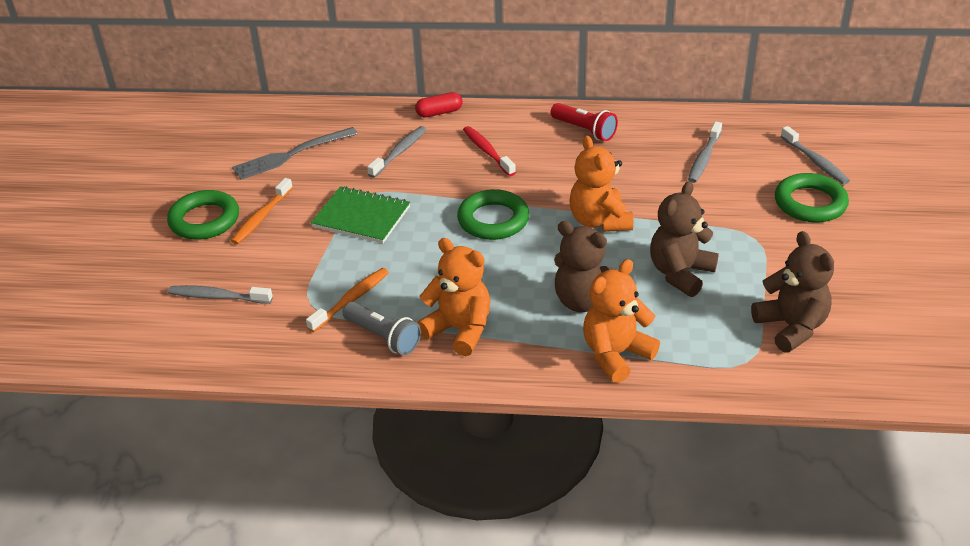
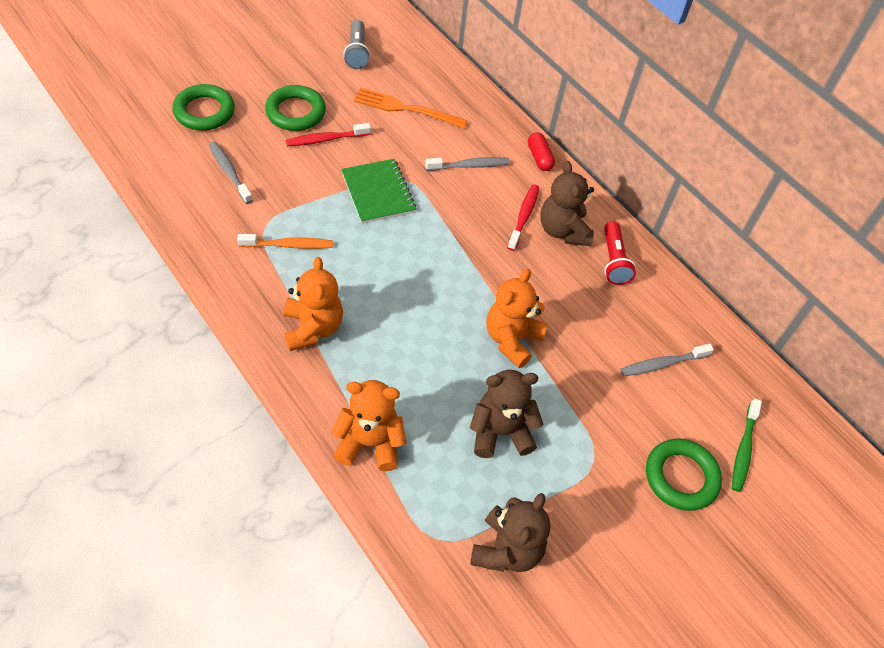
camera: 40 degrees right, 15 degrees up
(261, 217) = (326, 139): orange toothbrush -> red toothbrush
(290, 155) = (405, 108): grey fork -> orange fork
(383, 337) = (268, 288): grey flashlight -> grey flashlight (357, 52)
(439, 112) = (539, 158): red capsule -> red capsule turned 45 degrees clockwise
(493, 220) = (448, 271): green ring -> green ring (204, 111)
(584, 301) = (411, 386): brown teddy bear -> brown teddy bear (563, 230)
(815, 162) = (743, 450): grey toothbrush -> green toothbrush

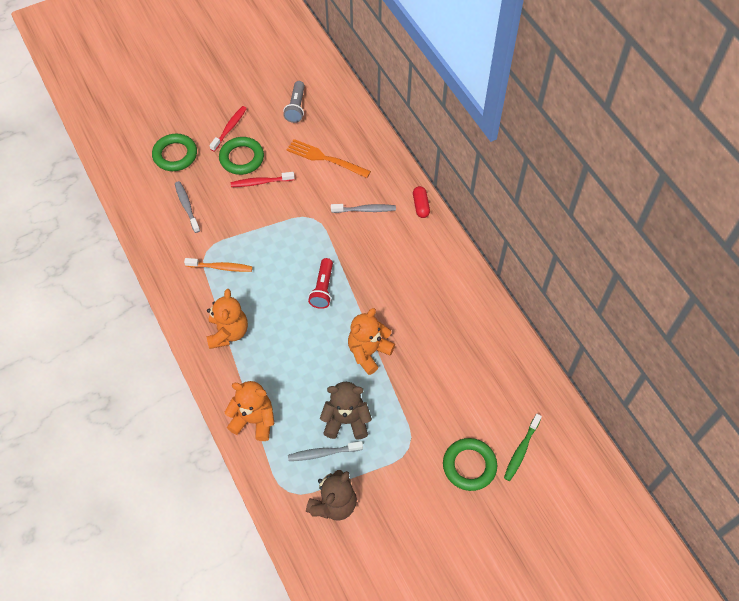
camera: 15 degrees right, 5 degrees up
(378, 192) = (292, 229): green notebook -> none
(524, 216) = (398, 255): red toothbrush -> red toothbrush (230, 128)
(563, 230) = (426, 268): brown teddy bear -> none
(614, 261) = (459, 295): red flashlight -> red flashlight (323, 289)
(662, 364) = (476, 380): grey toothbrush -> grey toothbrush (323, 453)

